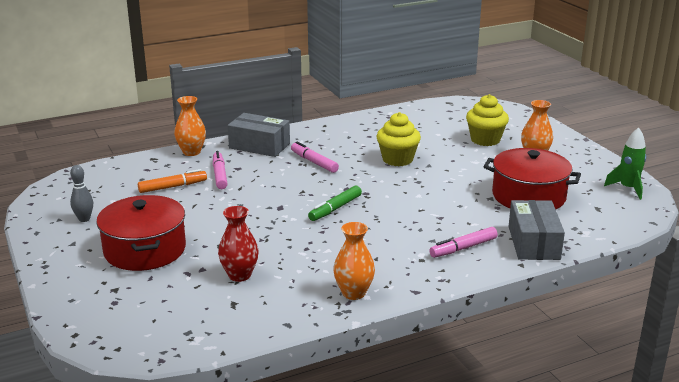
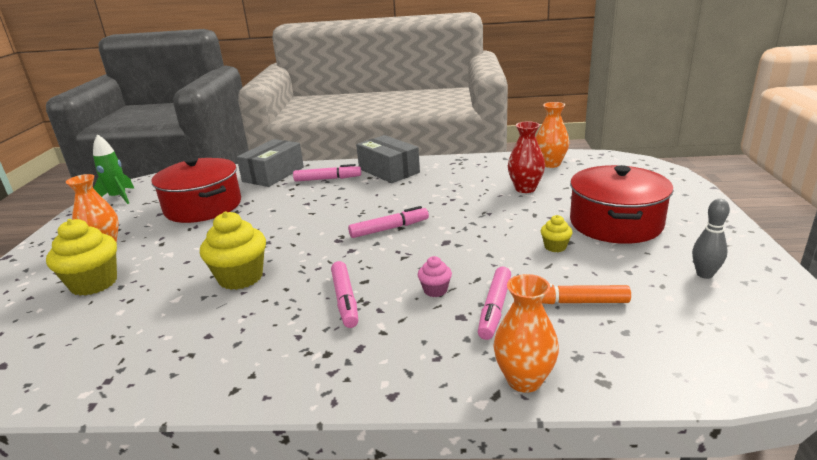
camera: 150 degrees left, 0 degrees up
(192, 219) = (555, 247): none -> yellow cupcake
(259, 146) = (393, 362): grey box -> grey box (389, 171)
(262, 177) = (435, 290): none -> pink cupcake
(335, 208) = (389, 229): green marker -> pink marker
(353, 293) = (443, 166): orange vase -> orange vase (550, 164)

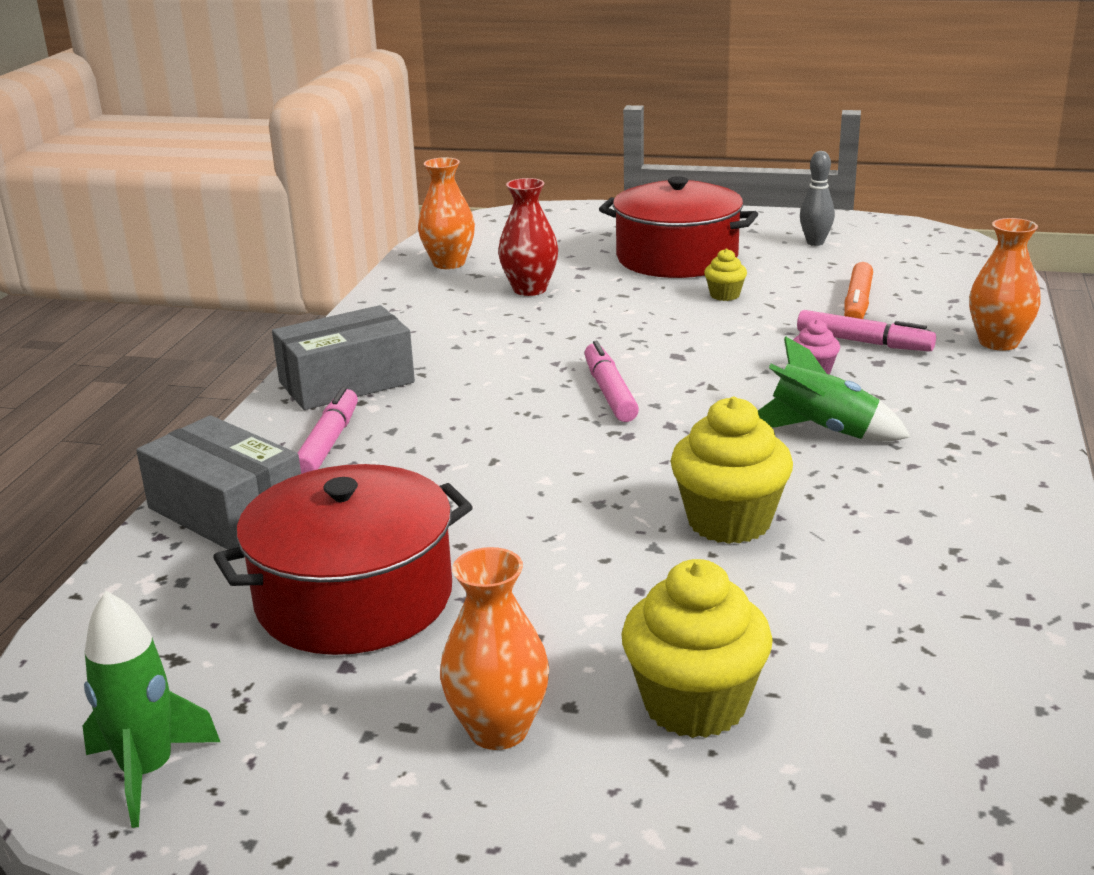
camera: 80 degrees left, 0 degrees up
(345, 299) = (823, 431): pink marker -> green rocket

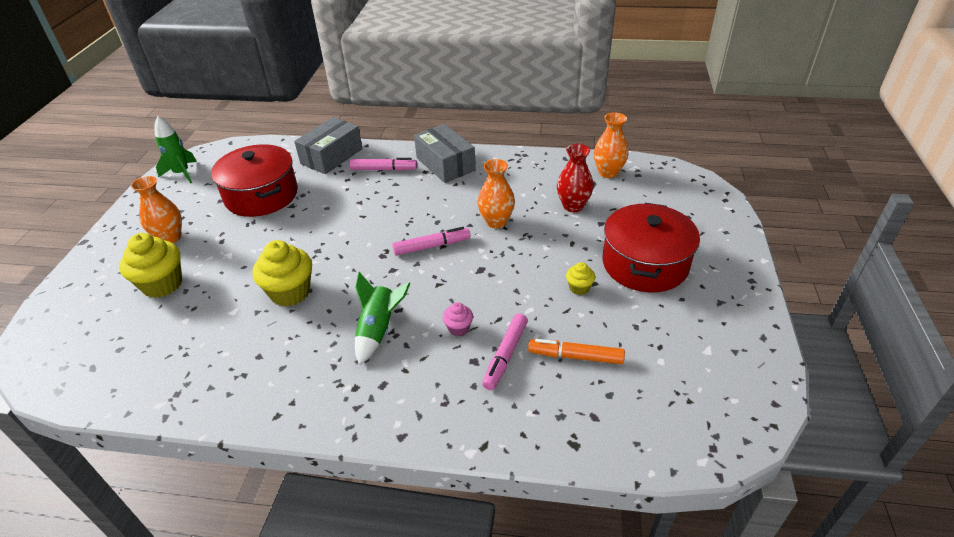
camera: 85 degrees right, 15 degrees up
(815, 242) = (702, 338): grey bowling pin -> none
(998, 342) = (510, 434): orange vase -> orange vase (496, 222)

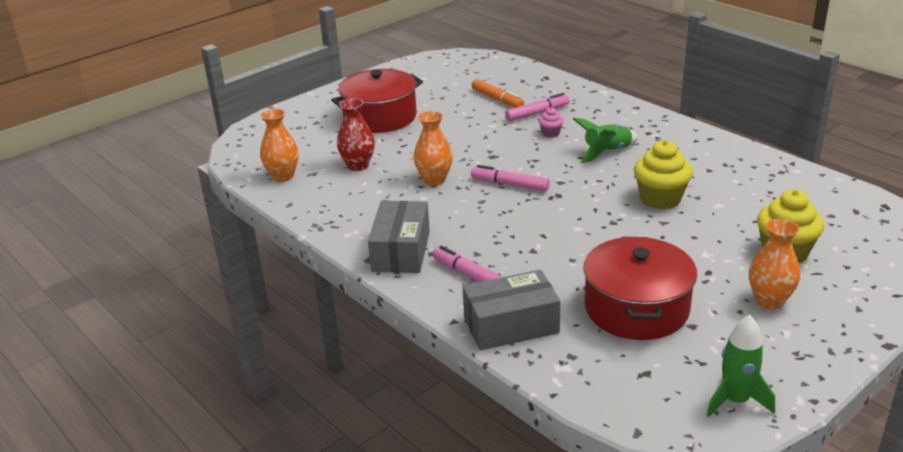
camera: 140 degrees left, 10 degrees down
(579, 288) = (443, 122): yellow cupcake -> none

